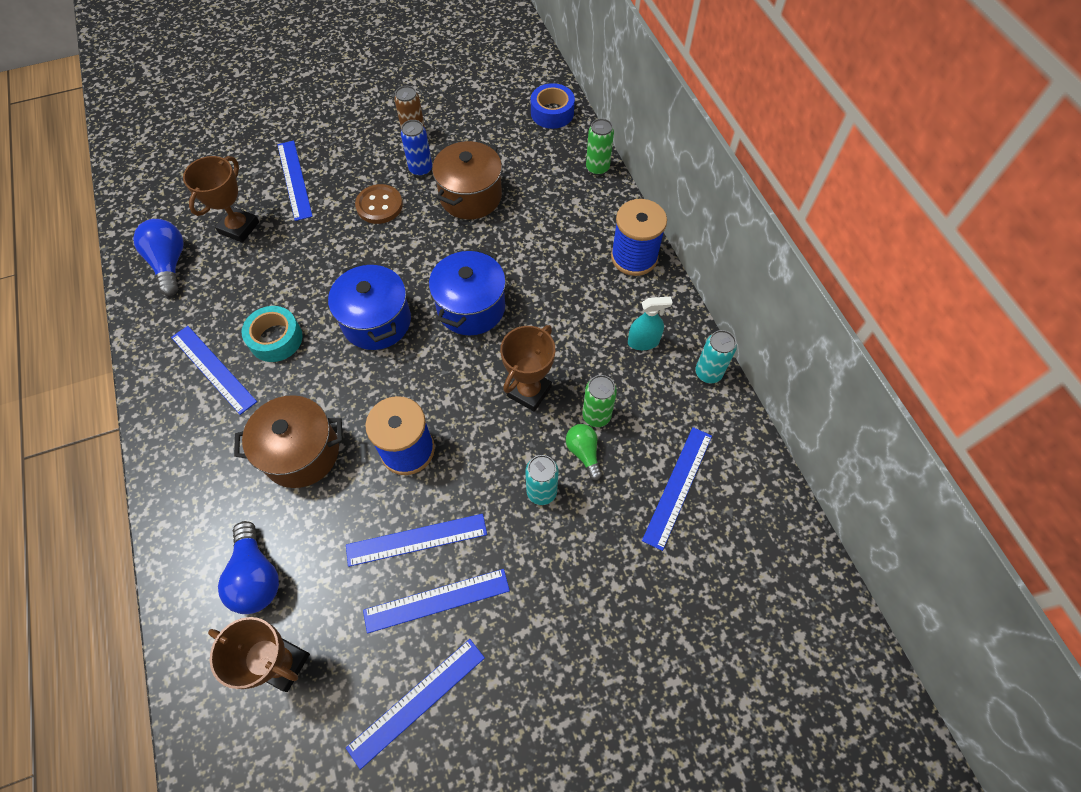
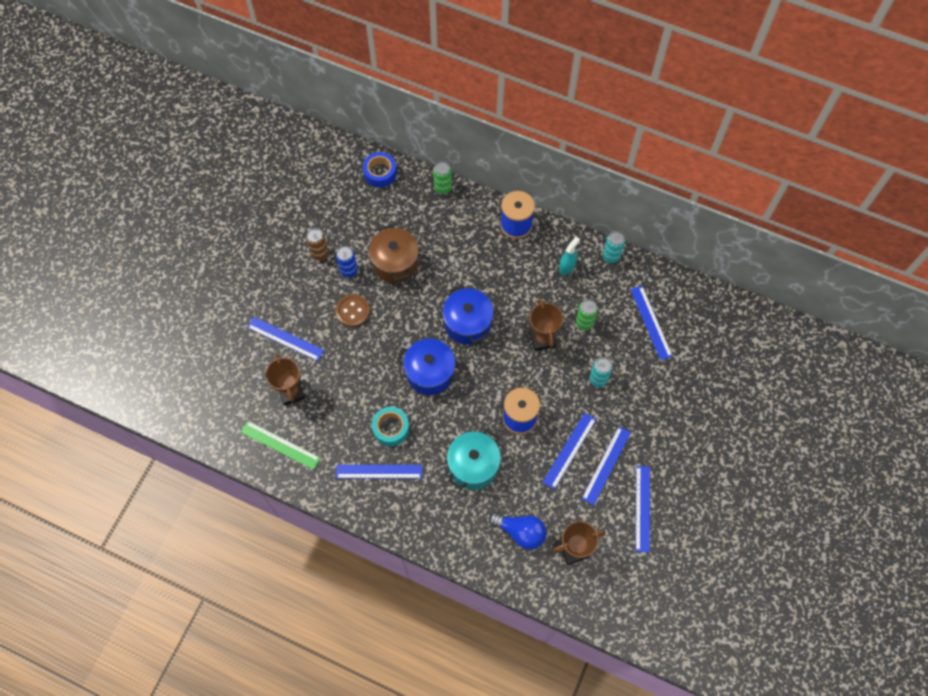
camera: 45 degrees left, 5 degrees up
(170, 263) = (280, 445): blue light bulb -> green ruler
(301, 453) = (473, 465): brown pot -> turquoise pot
(583, 452) = (597, 345): green light bulb -> none

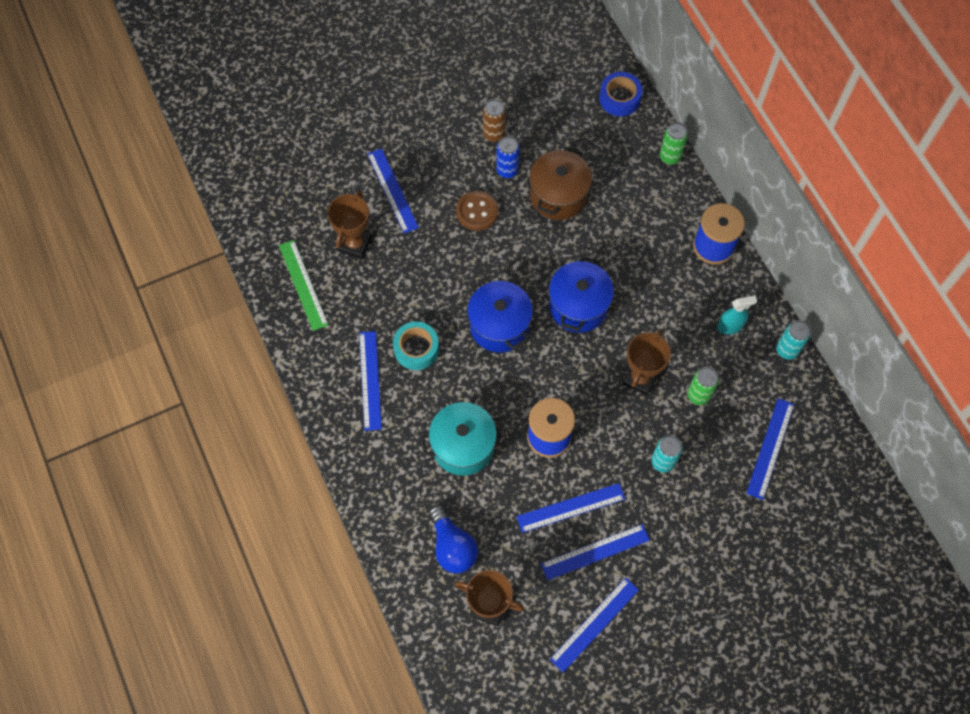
camera: 40 degrees right, 0 degrees up
(379, 471) = (370, 380): blue ruler -> blue ruler turned 45 degrees clockwise

